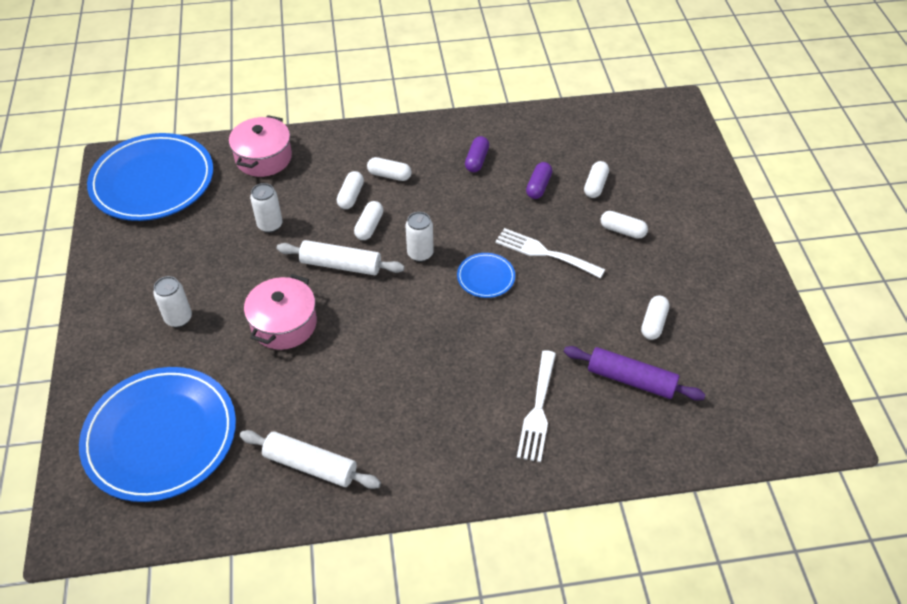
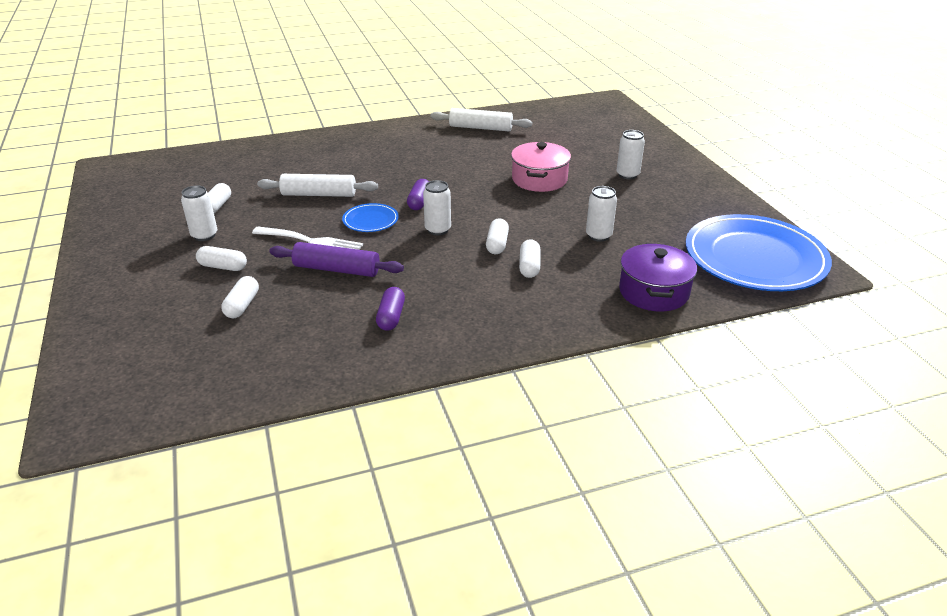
camera: 170 degrees right, 15 degrees down
(160, 436) = (588, 129): blue plate -> none
(263, 158) = (653, 292): pink pot -> purple pot
(341, 265) = (511, 215): white rolling pin -> white rolling pin (319, 194)
(389, 175) = (494, 290): white capsule -> none
(538, 186) = (313, 297): purple capsule -> purple capsule (419, 202)
(538, 410) = (325, 158): white fork -> none
(631, 380) = (248, 177): purple rolling pin -> purple rolling pin (336, 269)
(653, 276) = (204, 235): none -> white can

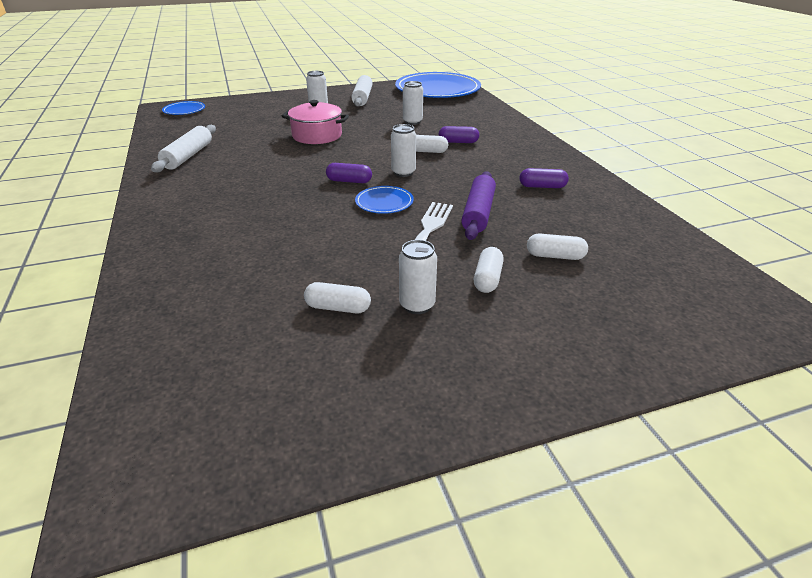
camera: 90 degrees left, 0 degrees up
(319, 194) = (320, 235): white rolling pin -> white rolling pin (362, 98)
(529, 266) = (458, 142): white capsule -> purple capsule
(602, 110) = (184, 110): none -> blue plate
(653, 292) = (481, 112): purple pot -> none

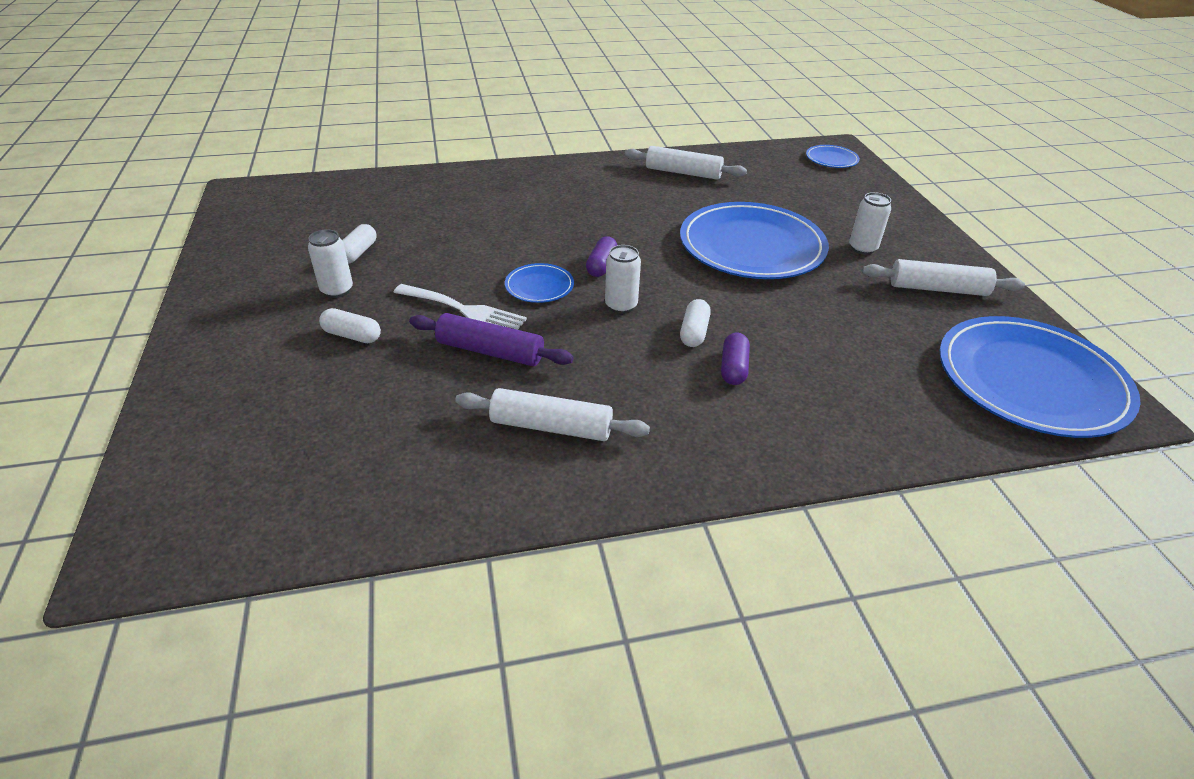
camera: 95 degrees right, 5 degrees up
(317, 135) = (751, 246): pink pot -> blue plate
(412, 122) = (824, 331): white can -> none
(542, 186) = (551, 427): purple capsule -> white rolling pin
(555, 256) = (367, 393): white capsule -> none

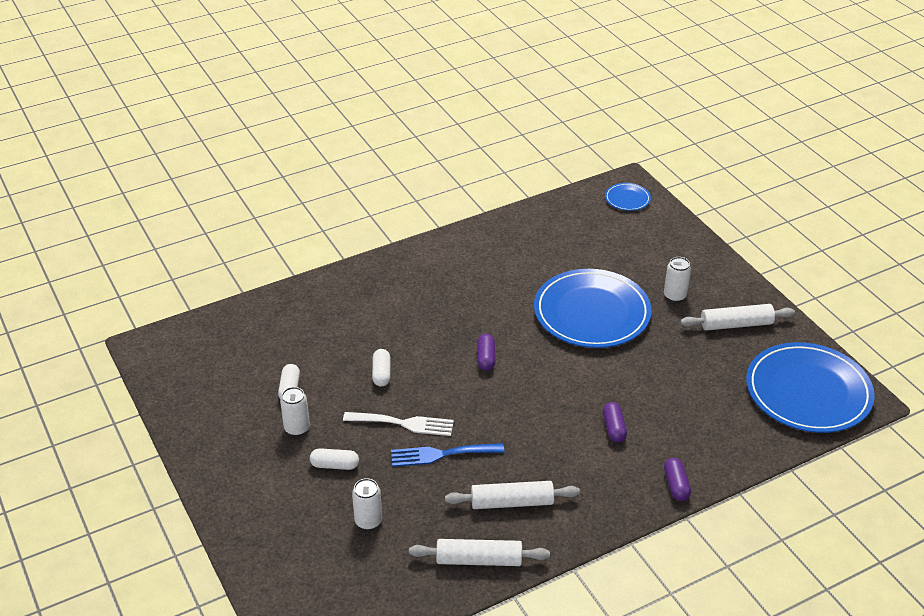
camera: 15 degrees left, 0 degrees up
(490, 351) = (441, 454): purple rolling pin -> blue fork
(539, 286) = (448, 388): blue plate -> none
(621, 306) = (516, 393): white can -> white can (368, 521)
(683, 173) = (510, 242): white rolling pin -> white rolling pin (479, 560)
(694, 332) = (577, 404): white capsule -> white capsule (381, 373)
(800, 457) = (676, 485): none -> purple capsule

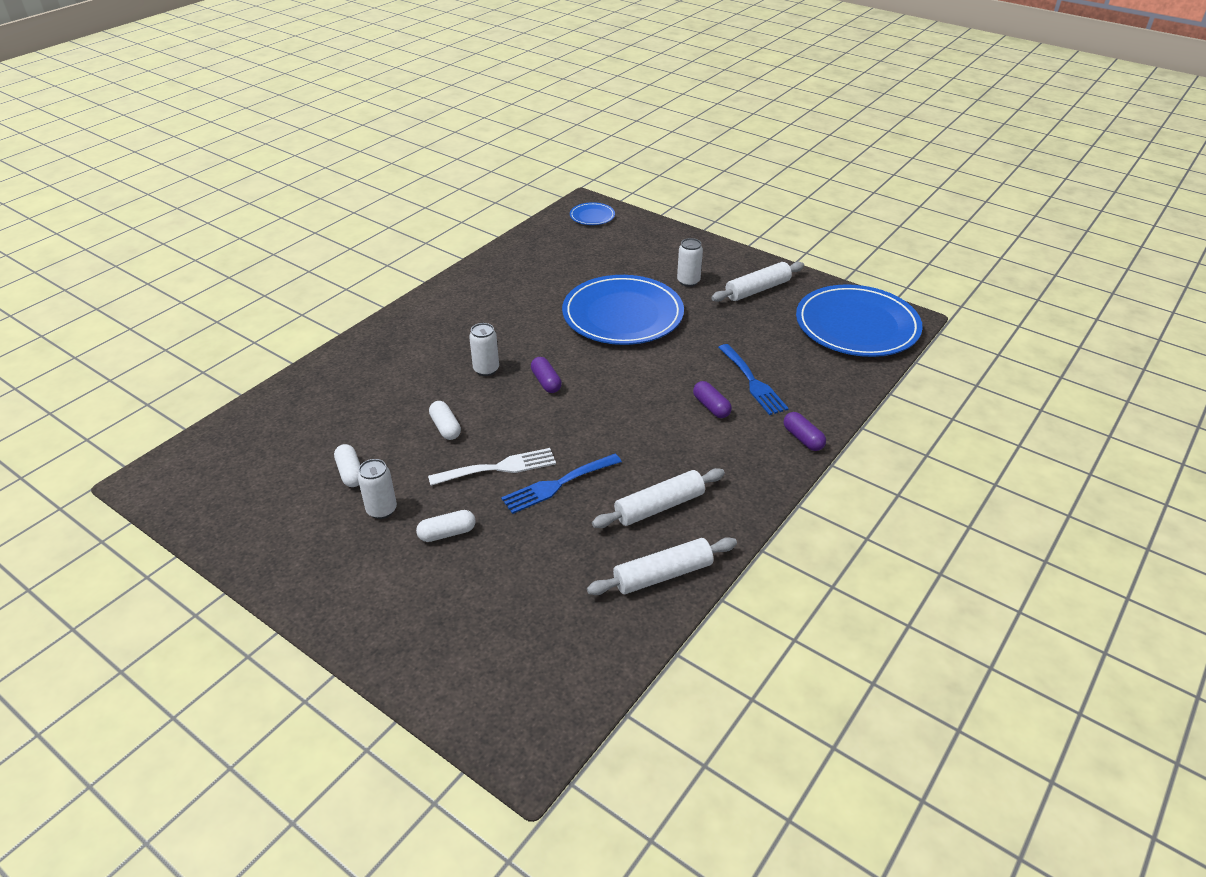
camera: 25 degrees left, 0 degrees up
(368, 521) = (519, 578): white can -> white can (486, 369)
(667, 417) = (753, 382): none -> blue fork

